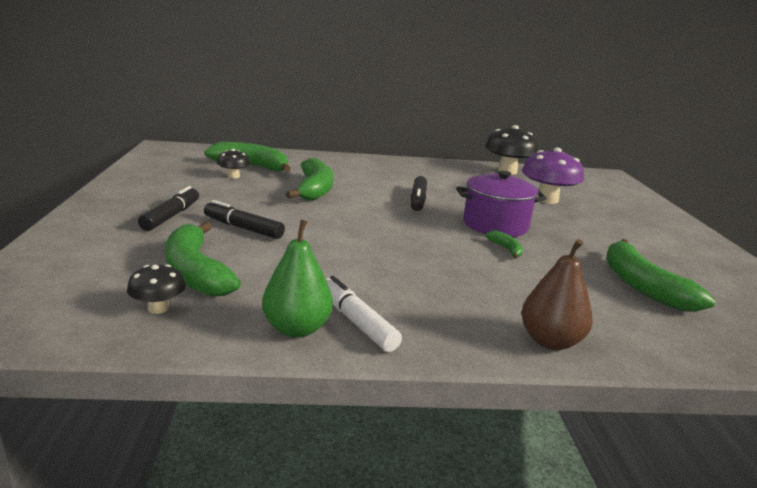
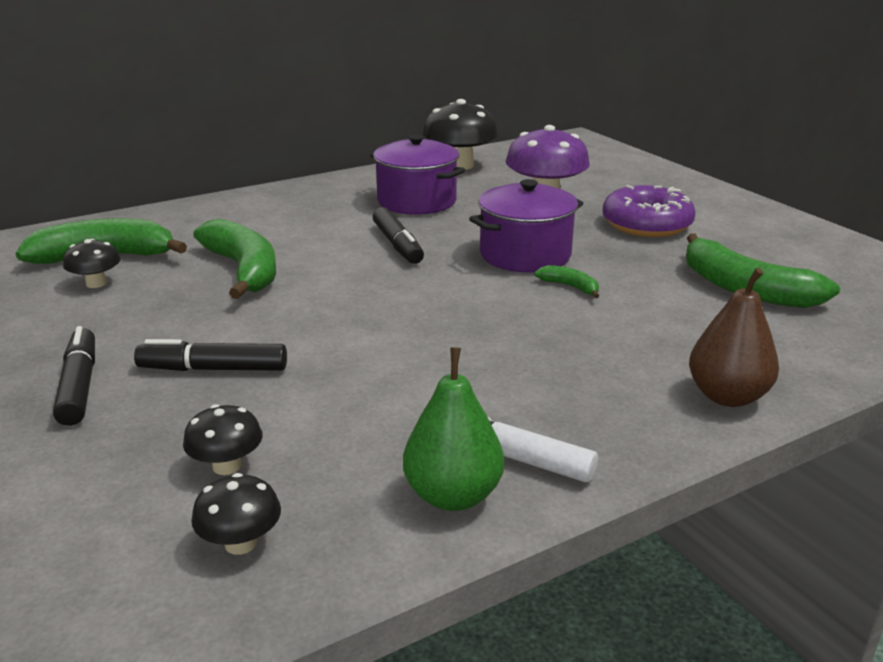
camera: 25 degrees left, 5 degrees up
(195, 272) = (227, 466): green banana -> black mushroom
(456, 182) = (416, 201): none -> purple pot
(606, 231) = (646, 224): none -> purple donut

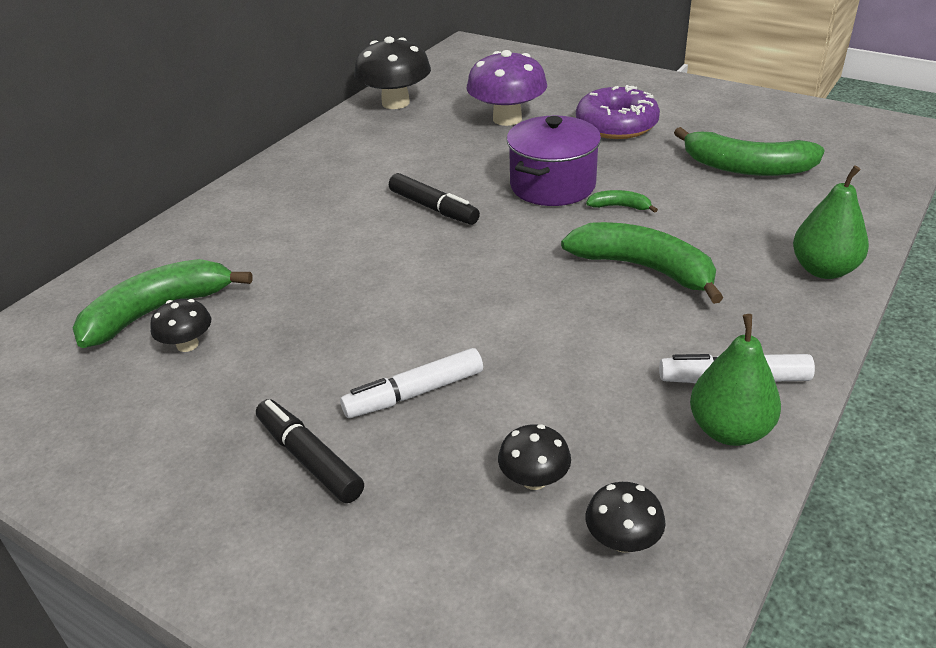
camera: 25 degrees left, 10 degrees up
(213, 369) = (414, 393): black marker -> white marker
(244, 270) = (321, 280): green banana -> green banana (644, 268)
(416, 201) = (399, 155): purple pot -> none
(727, 396) = (823, 270): brown pear -> green pear

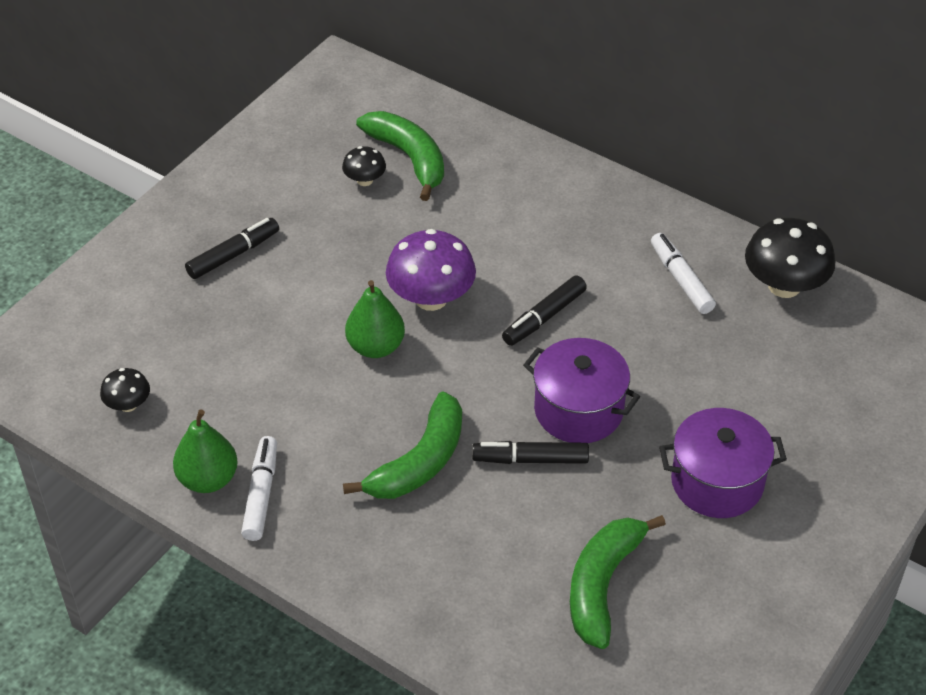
camera: 90 degrees right, 10 degrees up
(414, 393) = (285, 305): white marker -> white marker (681, 279)
(507, 119) = (737, 383): purple mushroom -> purple mushroom (431, 298)
(534, 479) = (188, 366): black mushroom -> none
(616, 125) = (717, 482): purple donut -> purple pot
(620, 206) = (530, 459): green banana -> black marker
(823, 270) = (397, 598): green pear -> green pear (375, 347)

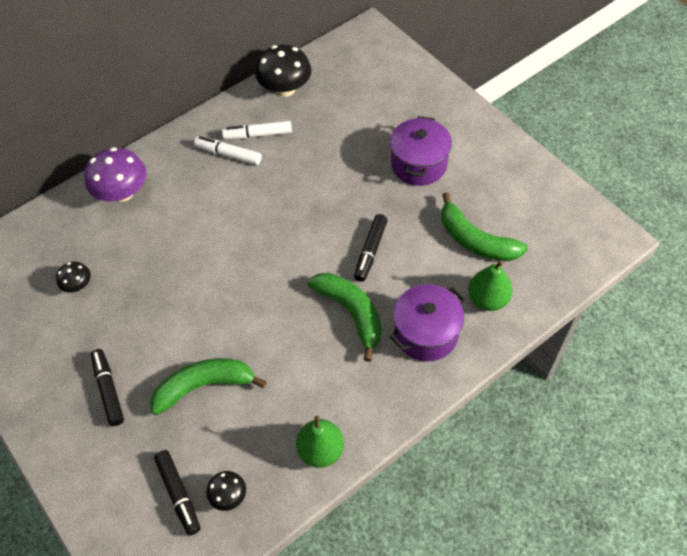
camera: 70 degrees left, 10 degrees up
(261, 494) = (346, 417): white marker -> white marker (228, 154)
(375, 347) = (241, 315): green pear -> green pear (487, 299)
(409, 158) = (71, 252): green banana -> green banana (204, 386)
(431, 298) = (212, 271): purple mushroom -> purple mushroom (122, 193)
(544, 317) = (257, 213): black marker -> black marker (178, 494)
(578, 410) = (341, 215): purple pot -> purple pot (426, 333)

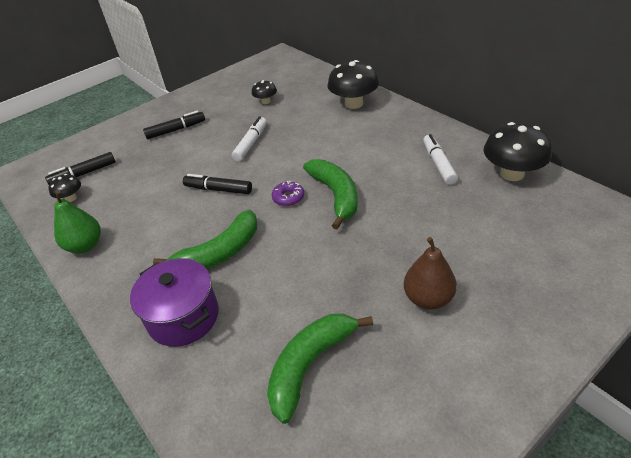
camera: 90 degrees right, 15 degrees down
(122, 193) = (353, 103): purple mushroom -> black mushroom
(204, 386) = (166, 172): green banana -> green banana (336, 195)
(228, 154) = (408, 150): white marker -> white marker (251, 143)
(281, 257) = (288, 198): none -> purple donut
(370, 251) = (294, 262): black marker -> black marker (218, 189)
(418, 164) = (428, 298): purple pot -> brown pear
(487, 299) = (219, 380): green pear -> none

